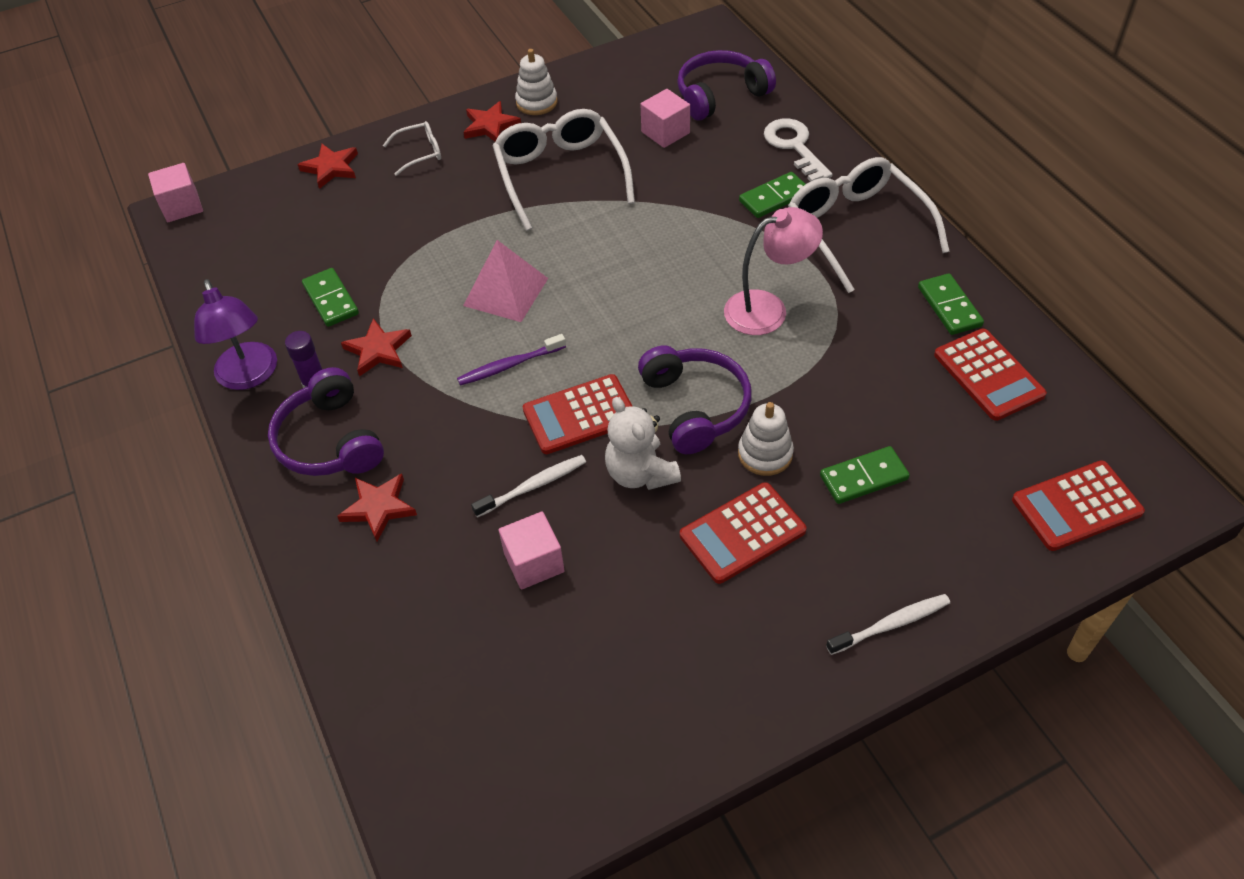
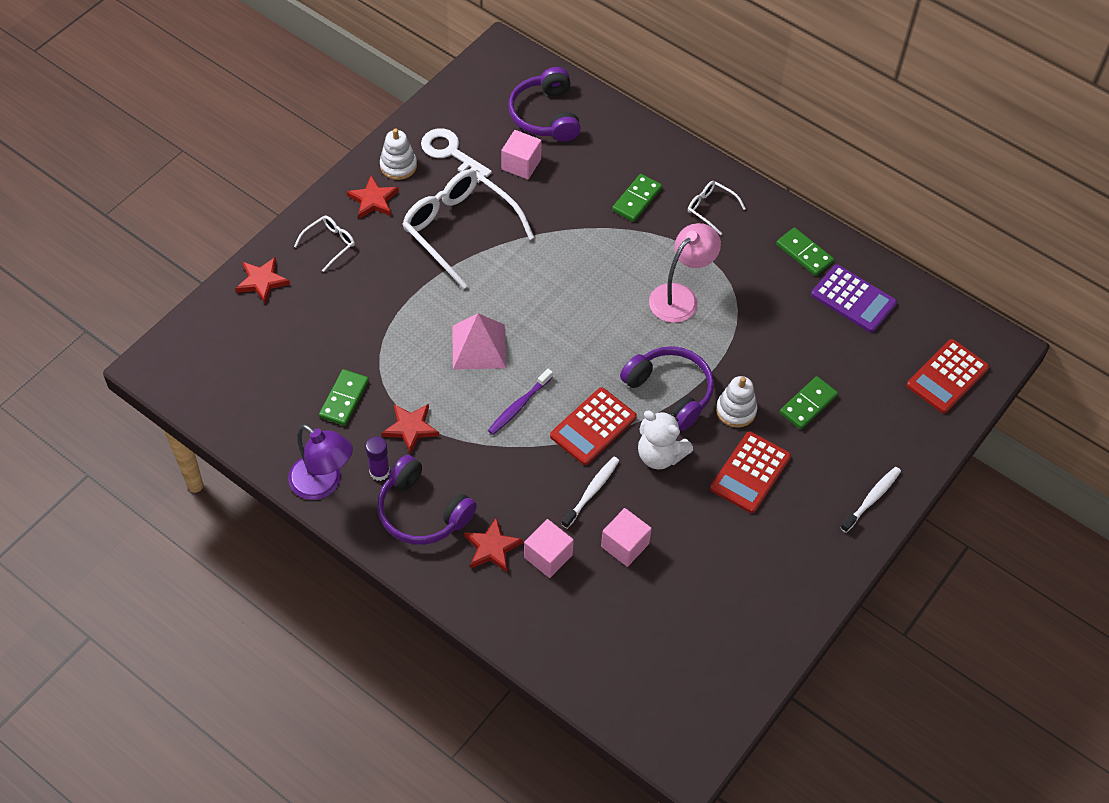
camera: 30 degrees left, 5 degrees up
(182, 206) = (155, 358): pink cube -> pink cube (548, 556)
(331, 299) = (344, 399): green domino -> green domino turned 75 degrees clockwise
(720, 95) = (545, 115): purple headphones -> purple headphones turned 45 degrees counterclockwise
(794, 146) = (628, 148): white key -> white key (451, 153)
(857, 229) = (711, 209): white glasses -> white glasses, size x0.47
(988, 375) = (853, 299): red calculator -> purple calculator

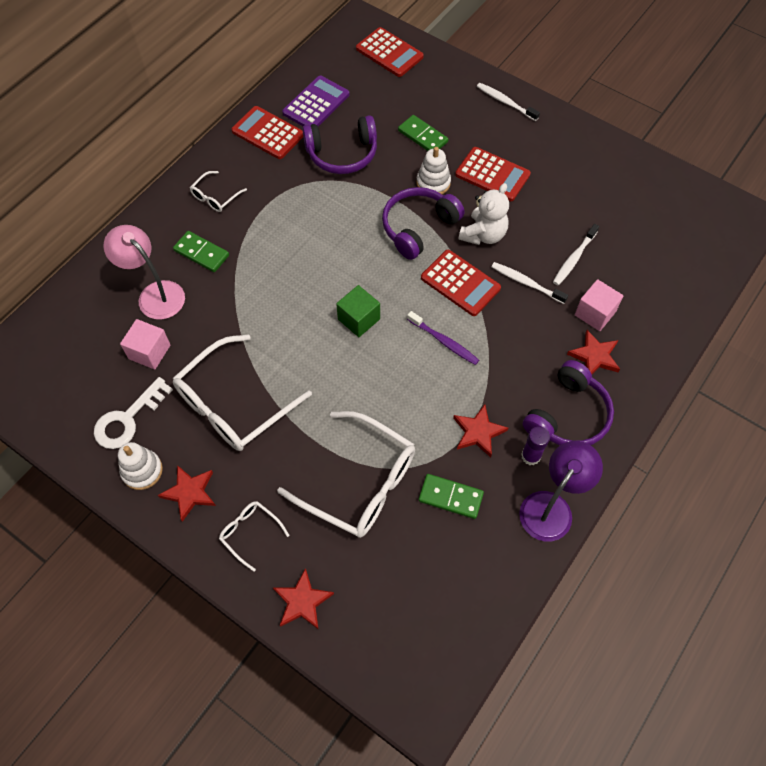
camera: 90 degrees left, 5 degrees up
(368, 326) = (359, 482): none -> white glasses
(479, 346) = (379, 378): pink pyramid -> none
(545, 115) = (84, 332): purple headphones -> purple headphones (342, 154)
(550, 331) = (359, 319): none -> green cube
(625, 545) = (574, 258): pink cube -> white toothbrush
(680, 296) = (316, 220): pink lamp -> pink lamp (155, 294)
(804, 253) = (268, 133): green domino -> red calculator

